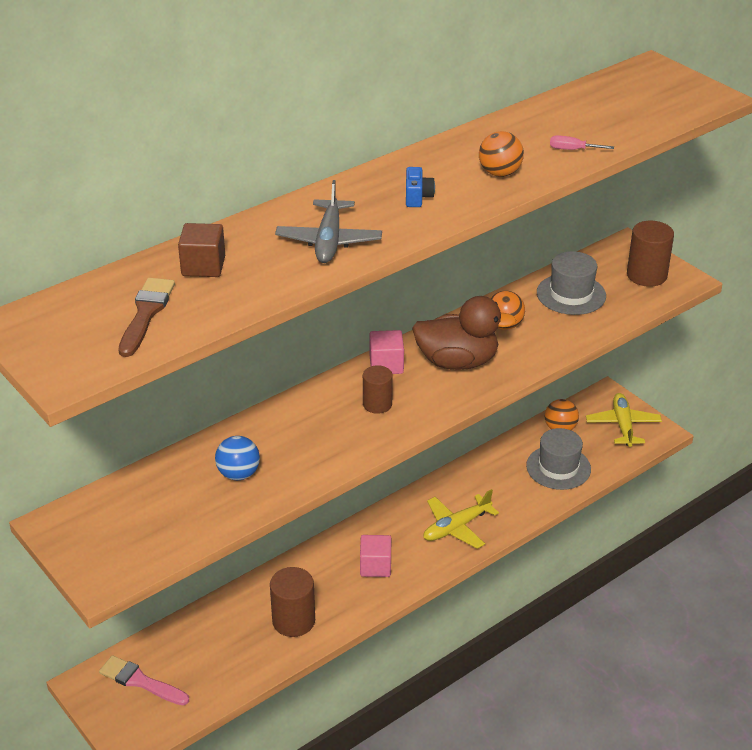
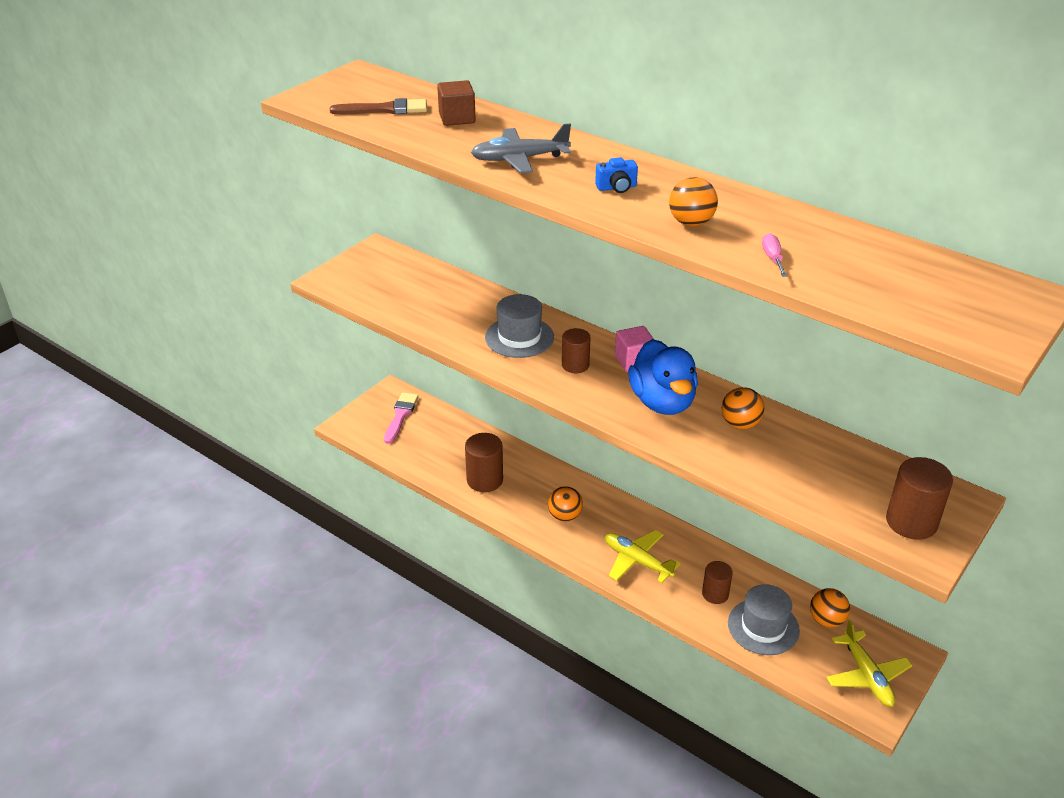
camera: 75 degrees right, 0 degrees up
(238, 474) = (456, 312): blue ball -> none
(375, 566) = (564, 516): pink cube -> orange ball
(457, 362) = (662, 402): brown duck -> blue duck
(513, 486) = (715, 594): none -> brown cylinder
(571, 294) = (828, 465): grey hat -> grey hat (519, 337)
(623, 425) = (866, 676): yellow plane -> yellow plane turned 90 degrees clockwise

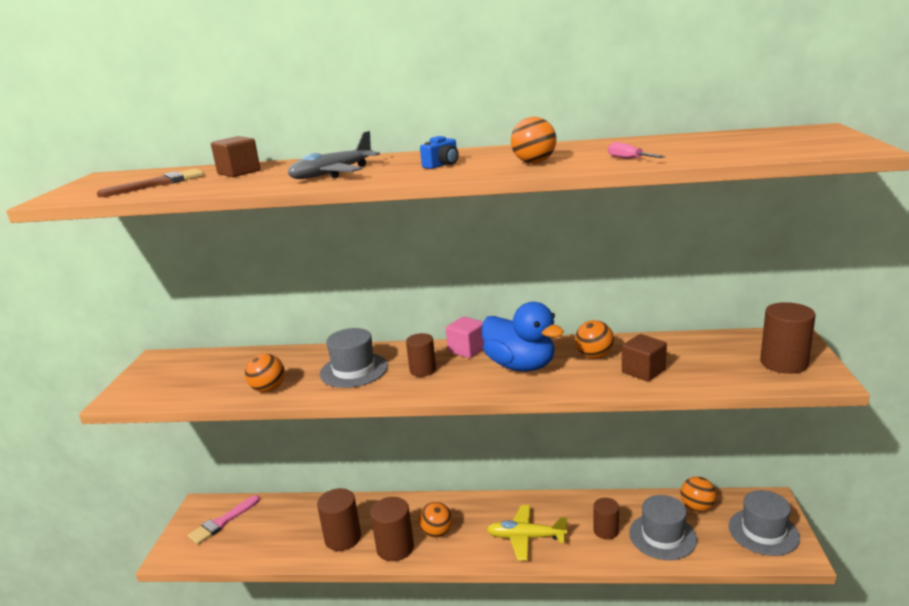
camera: 30 degrees left, 15 degrees down
(400, 416) = (222, 522): pink brush -> pink brush turned 120 degrees counterclockwise
(438, 325) = (268, 389): none -> orange ball
(520, 511) = (395, 548): none -> brown cylinder
(765, 463) = (643, 371): none -> brown cube
(866, 676) = (763, 532): yellow plane -> grey hat

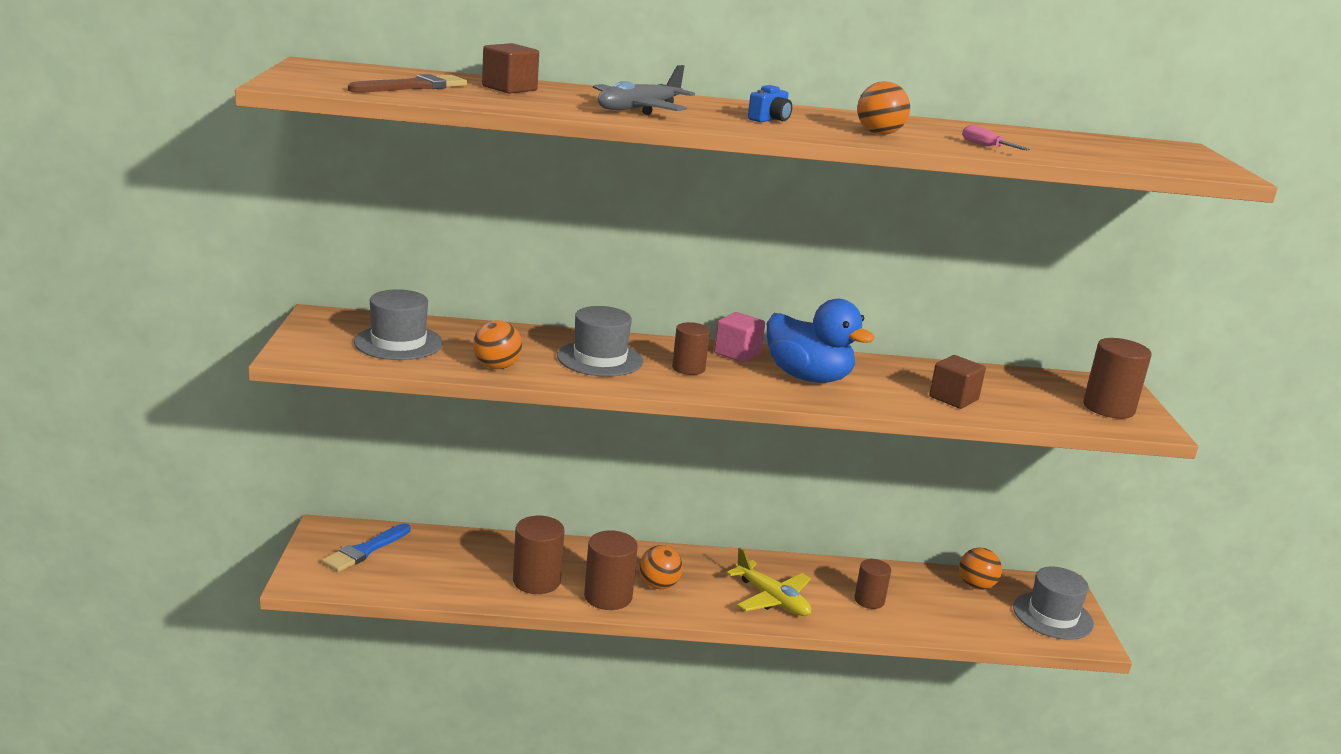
camera: 10 degrees left, 0 degrees up
(222, 522) = (365, 550): pink brush -> blue brush
(525, 537) = (772, 599): yellow plane -> yellow plane turned 135 degrees counterclockwise
(594, 356) = (893, 377): orange ball -> none
(662, 536) = (937, 611): grey hat -> grey hat (398, 343)

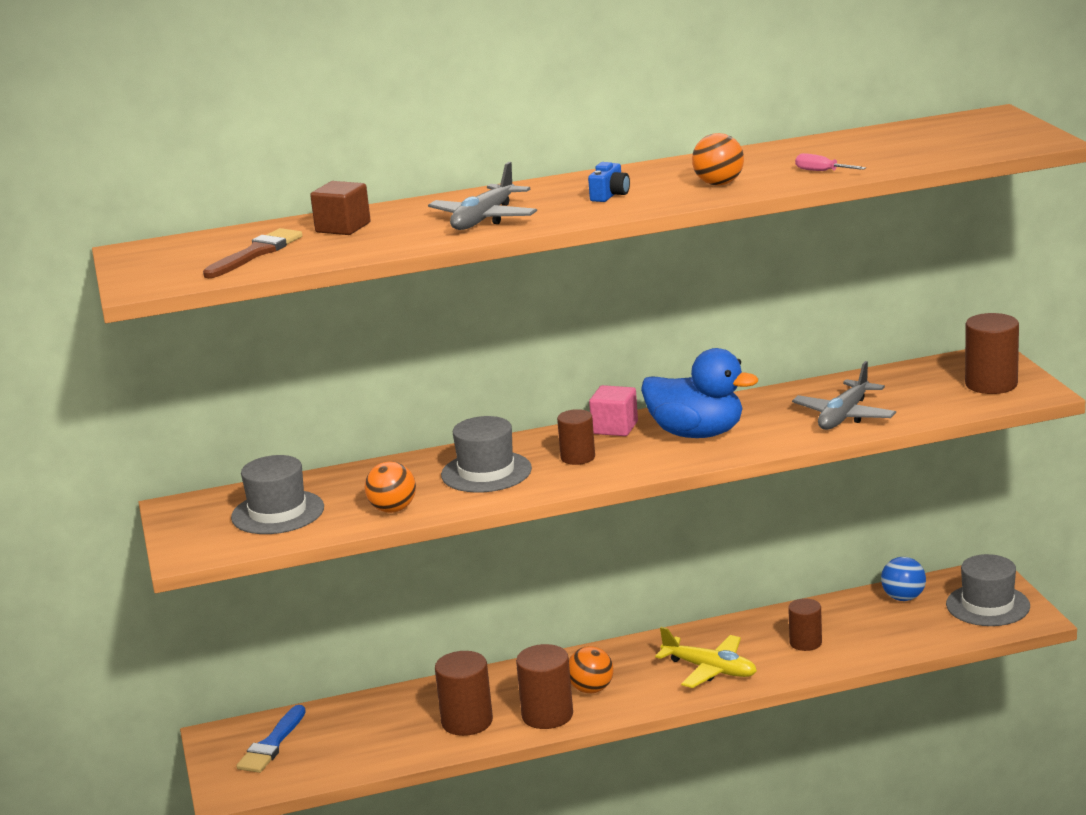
camera: 10 degrees left, 0 degrees up
(953, 398) = (844, 416): brown cube -> grey plane
(976, 586) = (903, 598): orange ball -> blue ball

